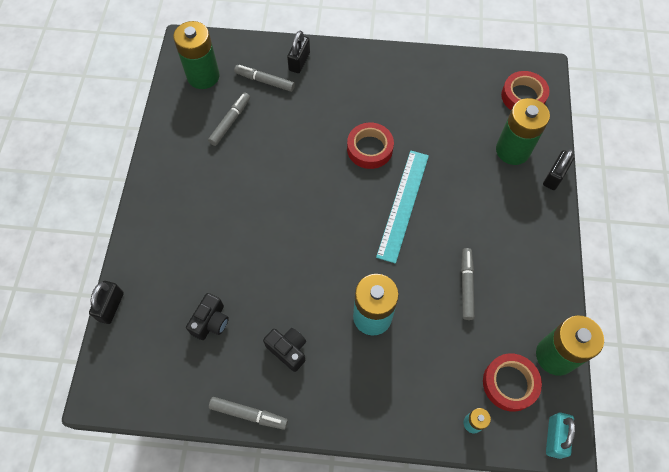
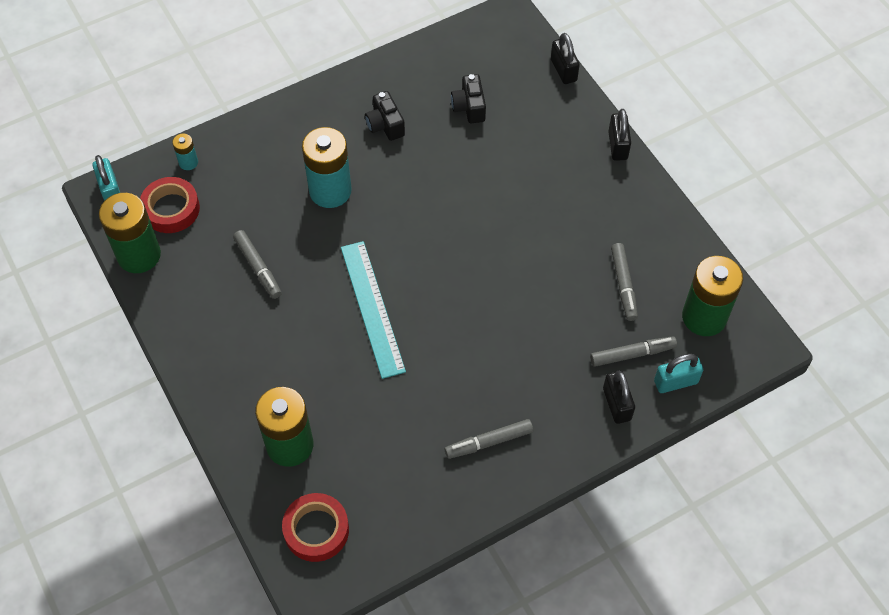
camera: 145 degrees right, 5 degrees down
(249, 414) = (380, 67): grey marker -> grey marker (489, 442)
(255, 53) = (675, 382): none -> turquoise padlock
(288, 350) = (385, 125): black camera -> black camera turned 60 degrees clockwise
(369, 149) = (451, 347): red tape -> none
(554, 176) = (225, 441): black padlock -> black padlock (618, 145)

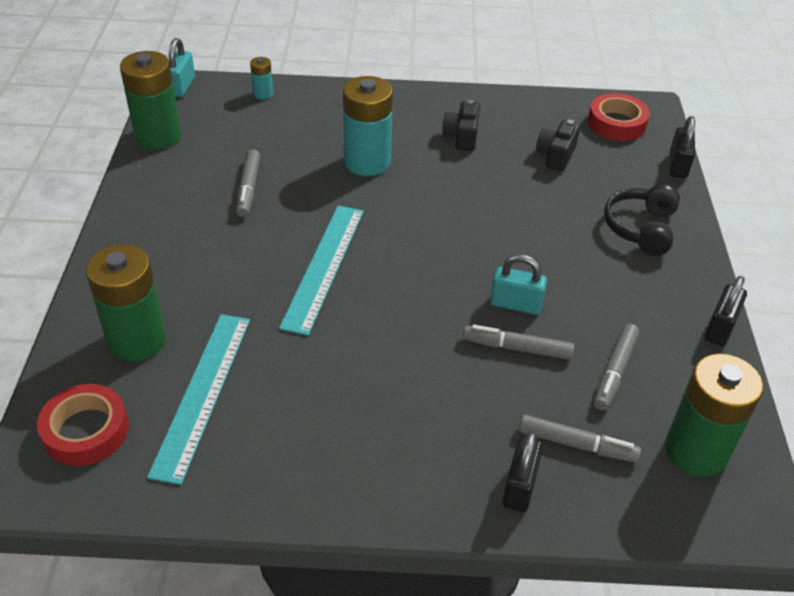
camera: 30 degrees right, 15 degrees down
(171, 209) = (217, 117): red tape -> red tape (616, 123)
(370, 457) = (202, 393): none -> turquoise ruler
(489, 442) = (339, 446): grey marker -> grey marker (517, 348)
(571, 148) = (641, 228): none -> black headphones
(618, 145) = (696, 247): black padlock -> black padlock (720, 328)
(675, 382) = (612, 501): turquoise padlock -> turquoise padlock (515, 304)

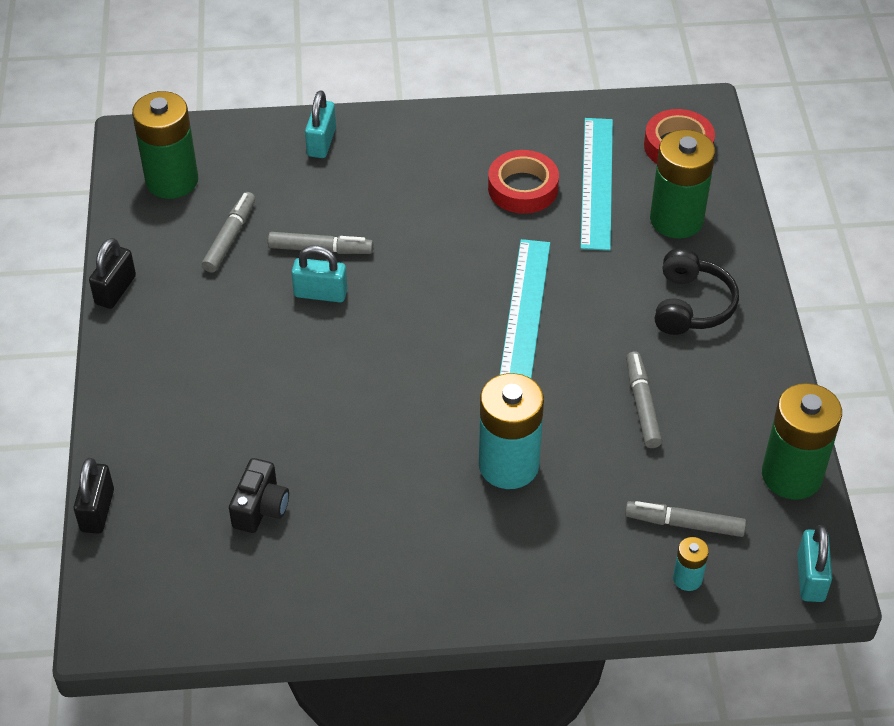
camera: 175 degrees right, 5 degrees up
(461, 137) = (389, 527): black camera -> none
(519, 487) = (321, 142): black padlock -> turquoise padlock
(577, 445) = (272, 175): grey marker -> grey marker (684, 524)
(616, 123) = (165, 585): red tape -> red tape (523, 188)
(641, 228) = (170, 403): black headphones -> black headphones (691, 305)

